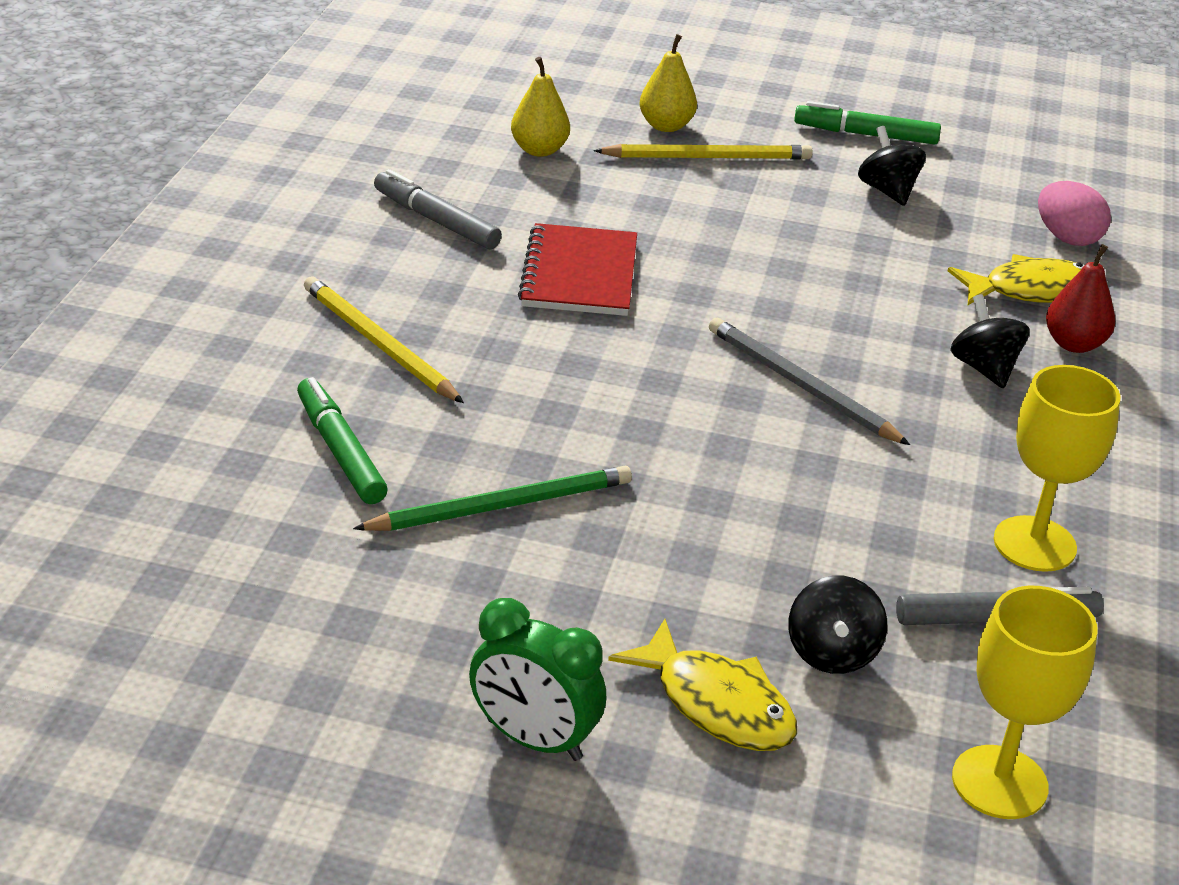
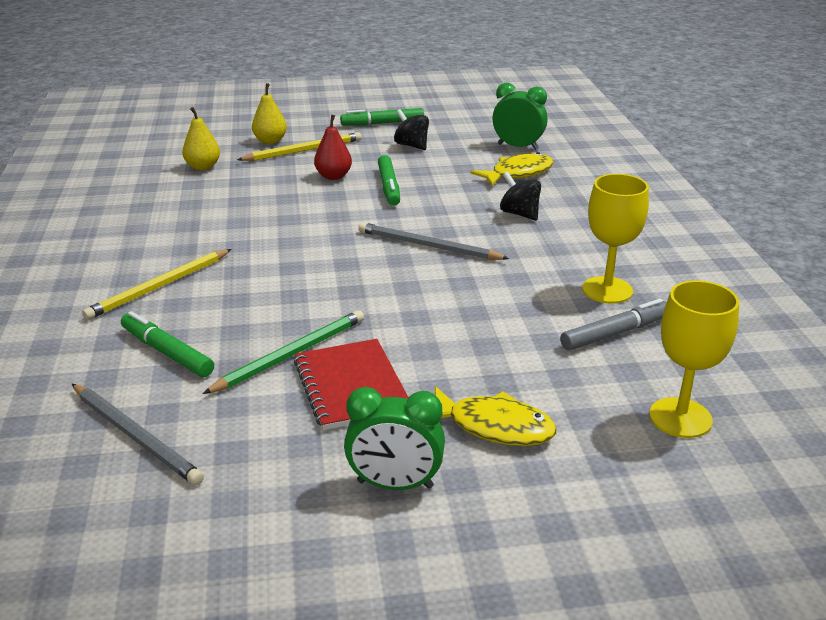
camera: 20 degrees left, 5 degrees down
(245, 562) = (135, 436): none -> grey pencil
(378, 344) = (159, 287): yellow pencil -> yellow pencil turned 75 degrees counterclockwise
(436, 221) = (160, 214): grey marker -> none
(579, 274) = (264, 221): red notebook -> red notebook (351, 386)
(804, 261) = (389, 187): none -> green marker
(831, 653) = (540, 378): black spinning top -> none
(1067, 238) = (518, 146): pink egg -> green clock
(1074, 344) = (556, 192): red pear -> red pear (333, 176)

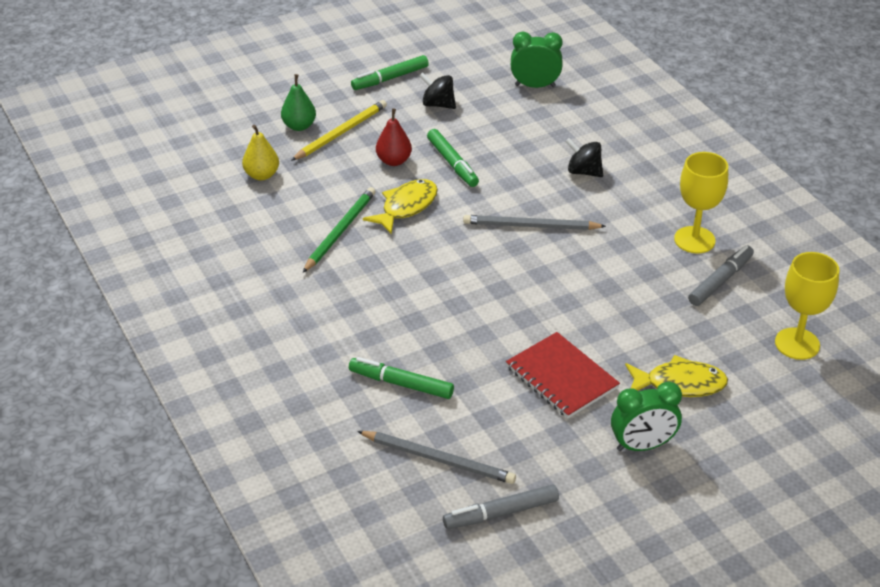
camera: 20 degrees left, 10 degrees up
(152, 516) = (501, 513): none -> grey marker
(159, 287) = (340, 323): yellow pencil -> none
(270, 141) = (299, 126): yellow pear -> green pear
(291, 355) = (497, 361): green pencil -> green pencil (340, 231)
(518, 173) = (554, 122): yellow fish -> yellow fish (406, 207)

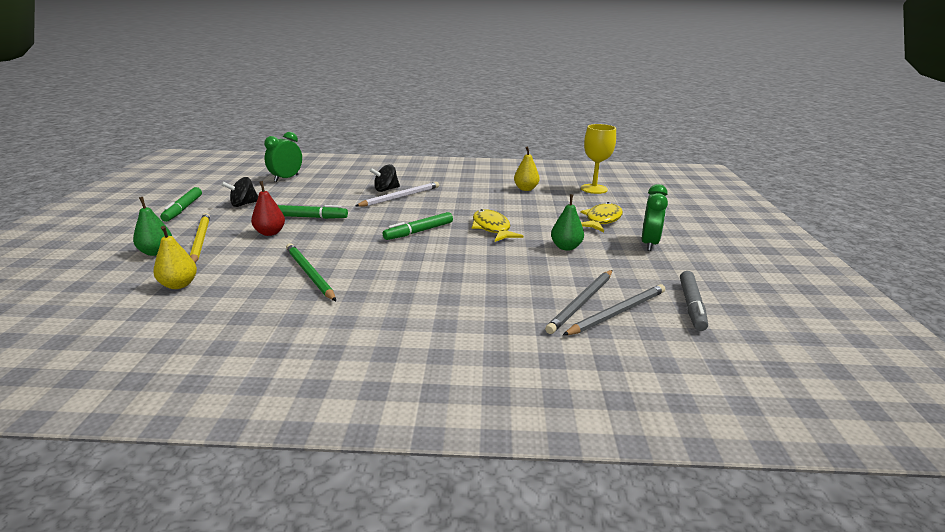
camera: 60 degrees left, 15 degrees down
(401, 384) = (518, 302): green marker -> green marker (419, 231)
(406, 207) = (326, 243): yellow fish -> yellow fish (492, 228)
(530, 226) = (411, 215): grey pencil -> grey pencil (581, 303)
(561, 377) = (566, 247): red notebook -> green pear
(574, 193) = (400, 197): none -> white pencil
(694, 240) = (485, 184): yellow goblet -> none
(720, 281) = (526, 189): grey marker -> yellow pear

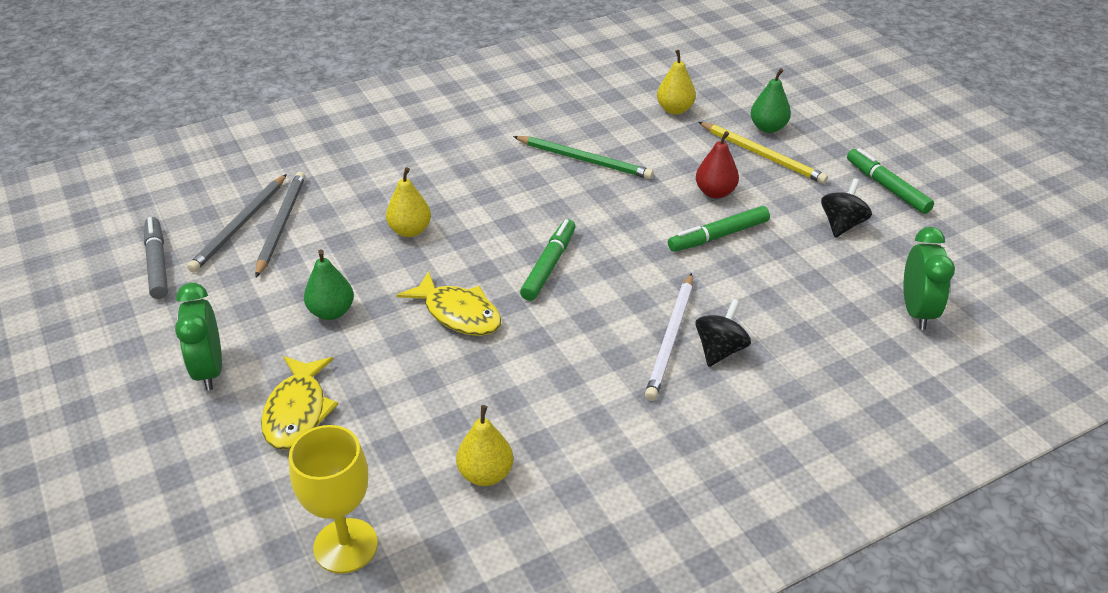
camera: 150 degrees right, 15 degrees up
(485, 270) = (410, 230): none -> yellow pear

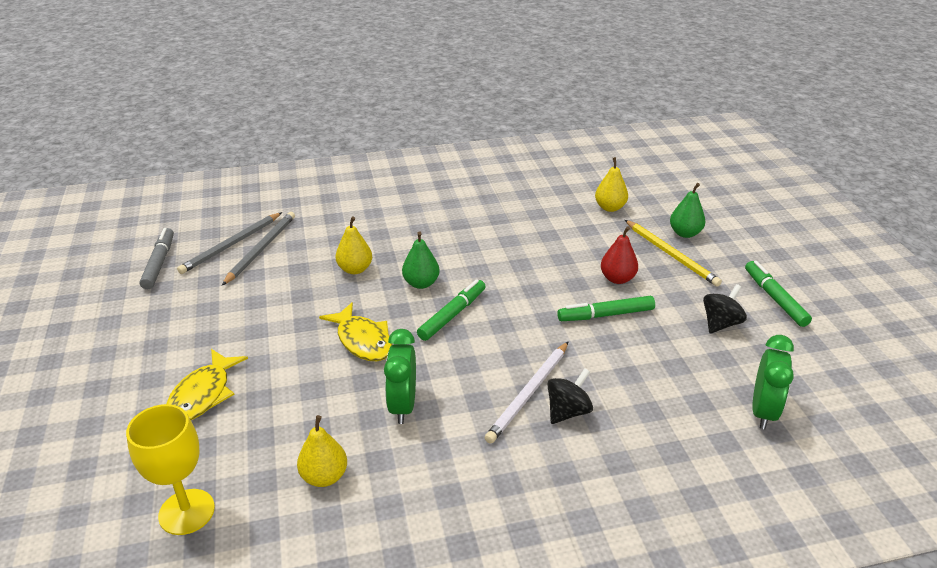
camera: 15 degrees right, 5 degrees down
(209, 370) = (155, 349): green clock -> green clock (402, 406)
(331, 312) = (266, 321): green pear -> green pear (421, 283)
(584, 160) = (518, 236): green pencil -> none

